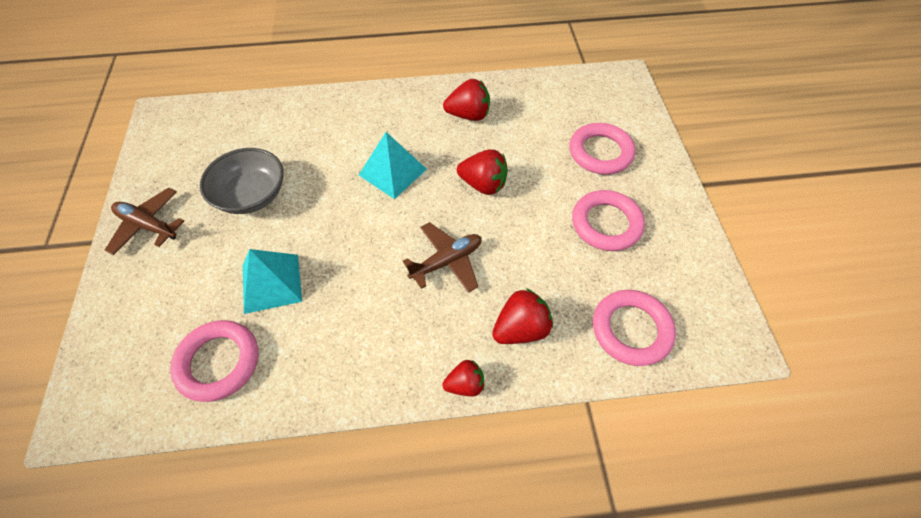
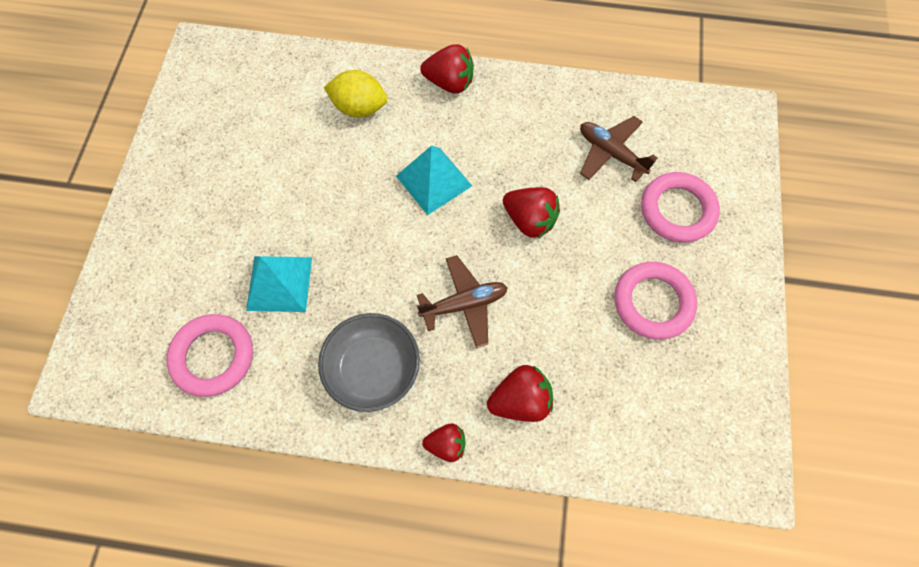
camera: 15 degrees right, 10 degrees up
(148, 225) = (168, 186): brown plane -> brown plane (611, 153)
(251, 195) = (278, 174): grey bowl -> grey bowl (373, 369)
(313, 131) = (359, 108): none -> yellow lemon
(468, 115) = (538, 125): red strawberry -> red strawberry (449, 83)
(631, 330) = (637, 433): pink ring -> none

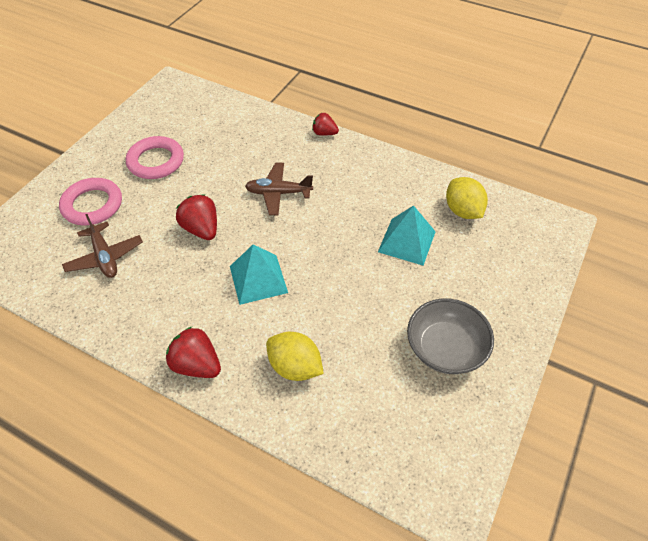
camera: 160 degrees left, 15 degrees down
(213, 356) = (463, 211): pink ring -> yellow lemon
(373, 369) = (355, 176): grey bowl -> grey bowl (445, 348)
(520, 400) = (270, 140): red strawberry -> none

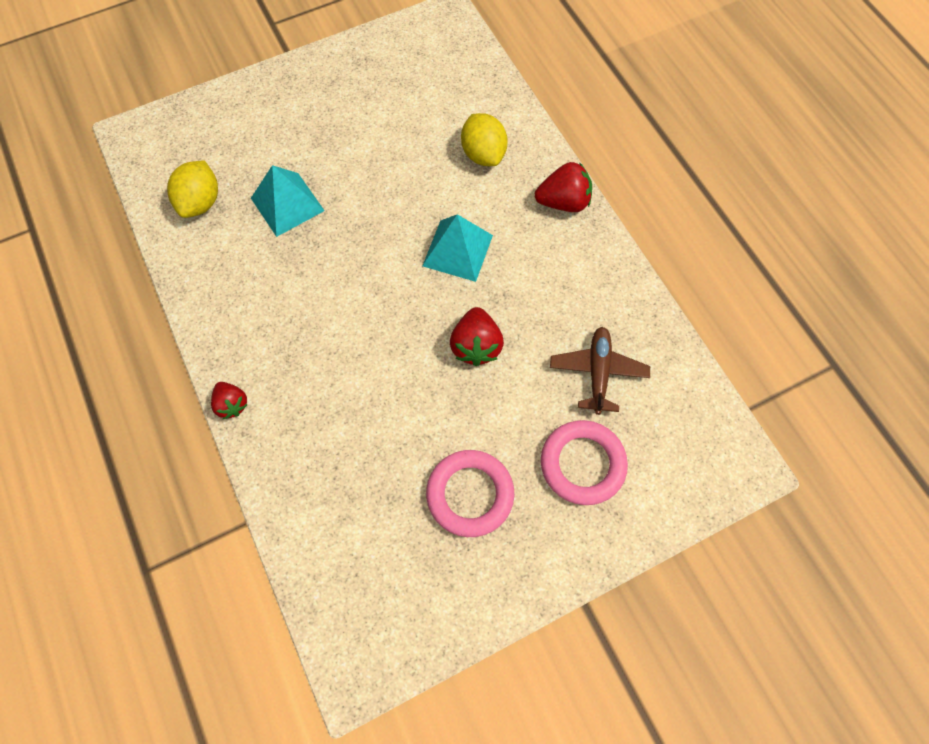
camera: 145 degrees left, 15 degrees up
(197, 365) = (563, 202): red strawberry -> red strawberry turned 75 degrees counterclockwise
(278, 193) = (361, 343): brown plane -> none
(445, 348) = (353, 99): grey bowl -> none

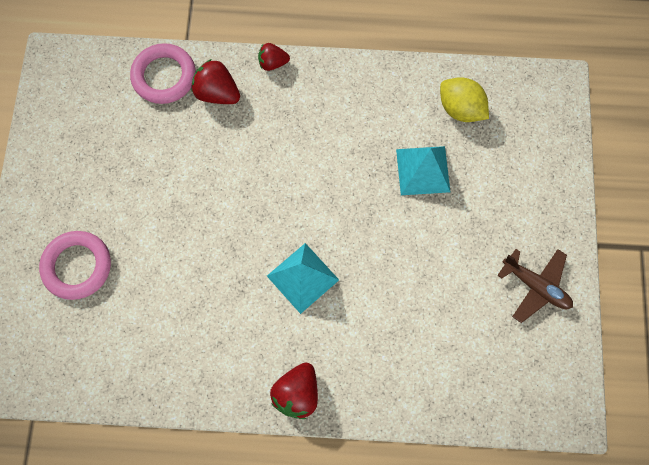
camera: 120 degrees right, 5 degrees up
(470, 494) = (109, 180): pink ring -> pink ring (164, 76)
(476, 346) = (212, 245): red strawberry -> red strawberry (217, 93)
(483, 154) = (386, 354): yellow lemon -> none
(598, 372) = (134, 322): brown plane -> brown plane (535, 286)

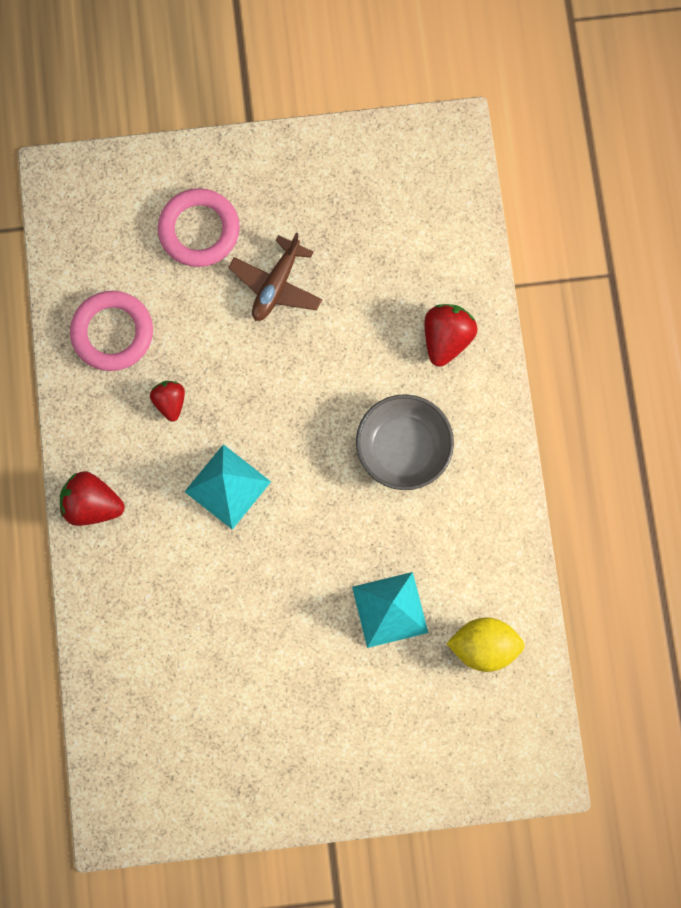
camera: 80 degrees right, 5 degrees up
(164, 76) = (456, 270): pink ring -> pink ring (112, 333)
(273, 63) = (502, 398): red strawberry -> red strawberry (170, 402)
(298, 139) = (403, 448): none -> grey bowl
(460, 109) = (484, 646): yellow lemon -> yellow lemon turned 60 degrees clockwise
(535, 286) = (262, 768): brown plane -> brown plane (276, 285)

